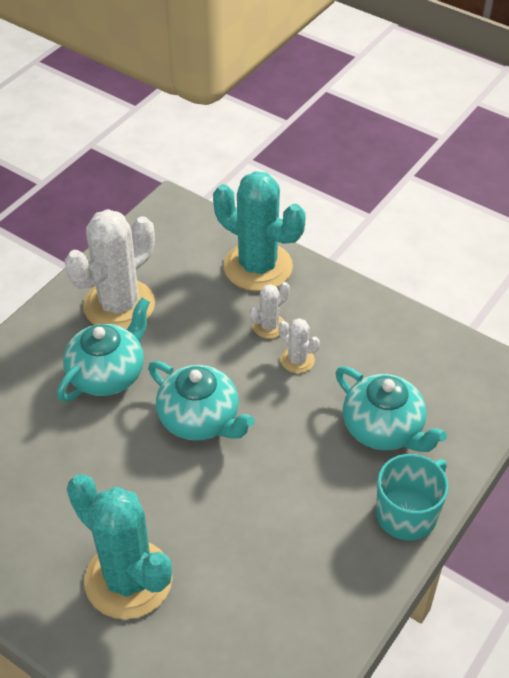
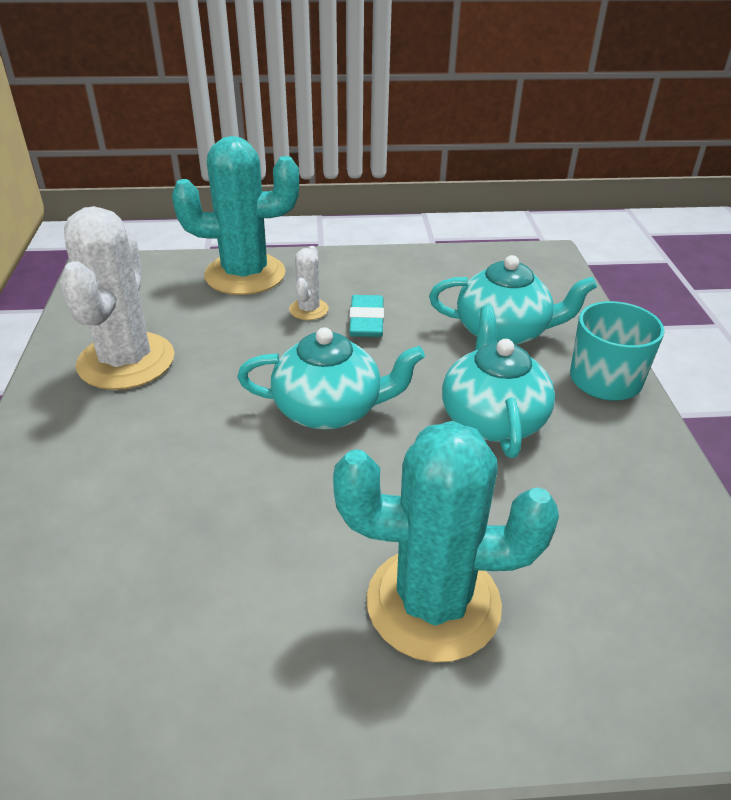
camera: 40 degrees left, 10 degrees down
(108, 374) = (178, 423): turquoise teapot -> turquoise teapot (492, 418)
(297, 360) = (366, 321): white cactus -> turquoise eraser

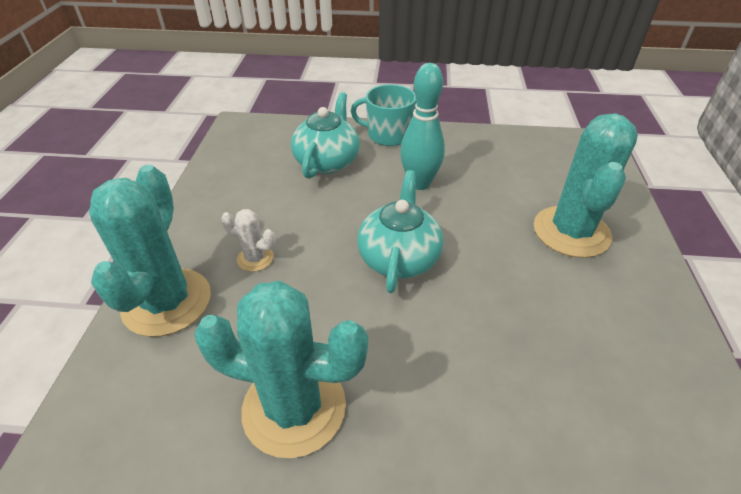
camera: 80 degrees left, 5 degrees up
(126, 361) = (294, 407): white cactus -> turquoise cactus
(366, 321) = (288, 225): turquoise eraser -> none
(492, 418) = (419, 183): turquoise teapot -> turquoise bowling pin

